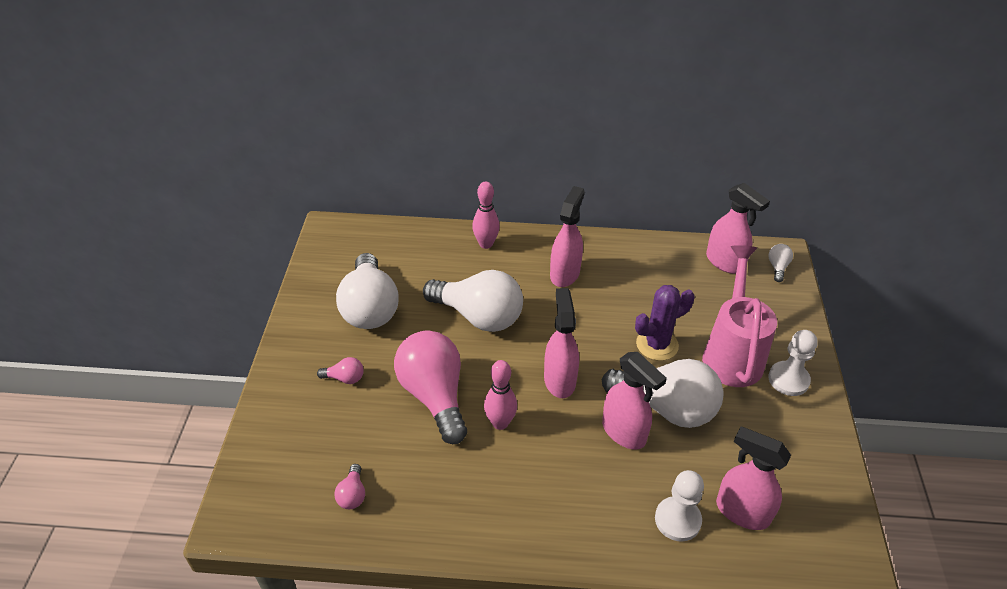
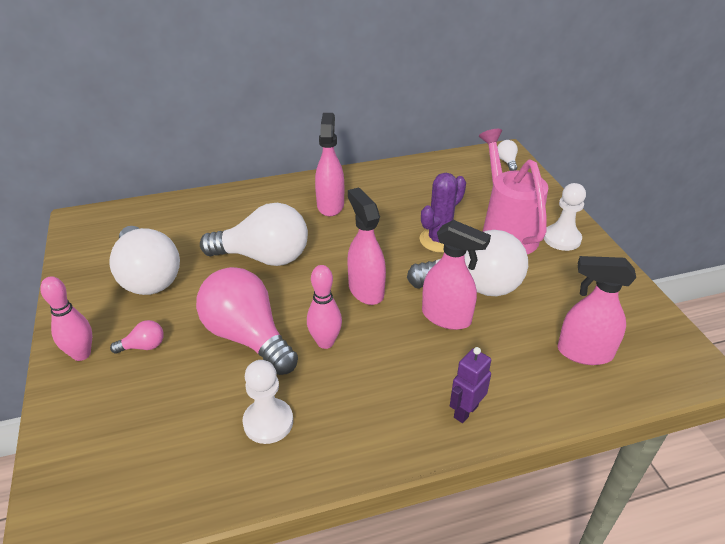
camera: 20 degrees left, 5 degrees down
(352, 494) = (194, 457): pink light bulb -> none
(486, 244) = (245, 198): pink bowling pin -> pink bowling pin (81, 354)
(597, 531) = (465, 411): none -> purple robot
(677, 520) = (533, 377): white pawn -> white pawn (268, 422)
(725, 262) = (463, 167): pink spray bottle -> none

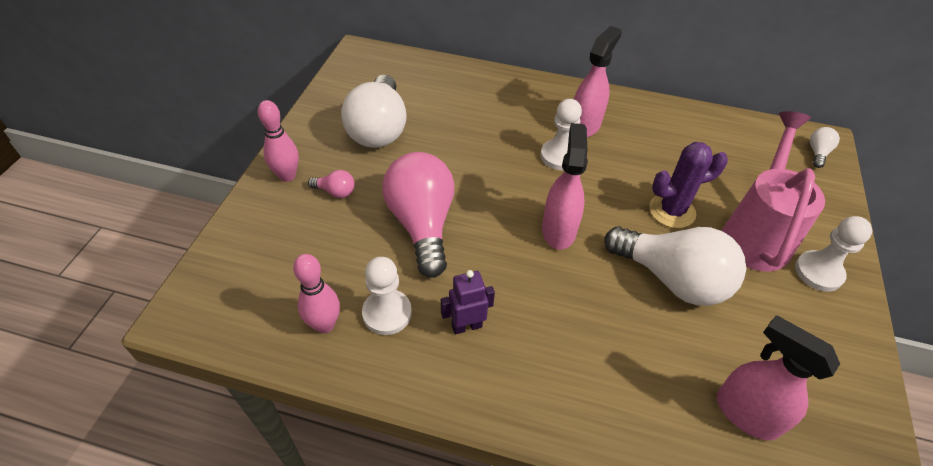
camera: 30 degrees right, 10 degrees up
(264, 257) = (486, 153): white light bulb -> none
(325, 342) = (485, 264): pink bowling pin -> pink bowling pin (325, 325)
(327, 235) = (559, 156): none -> white pawn
(447, 317) = (620, 297): pink spray bottle -> none
(465, 411) = (569, 403): purple robot -> purple robot (466, 326)

